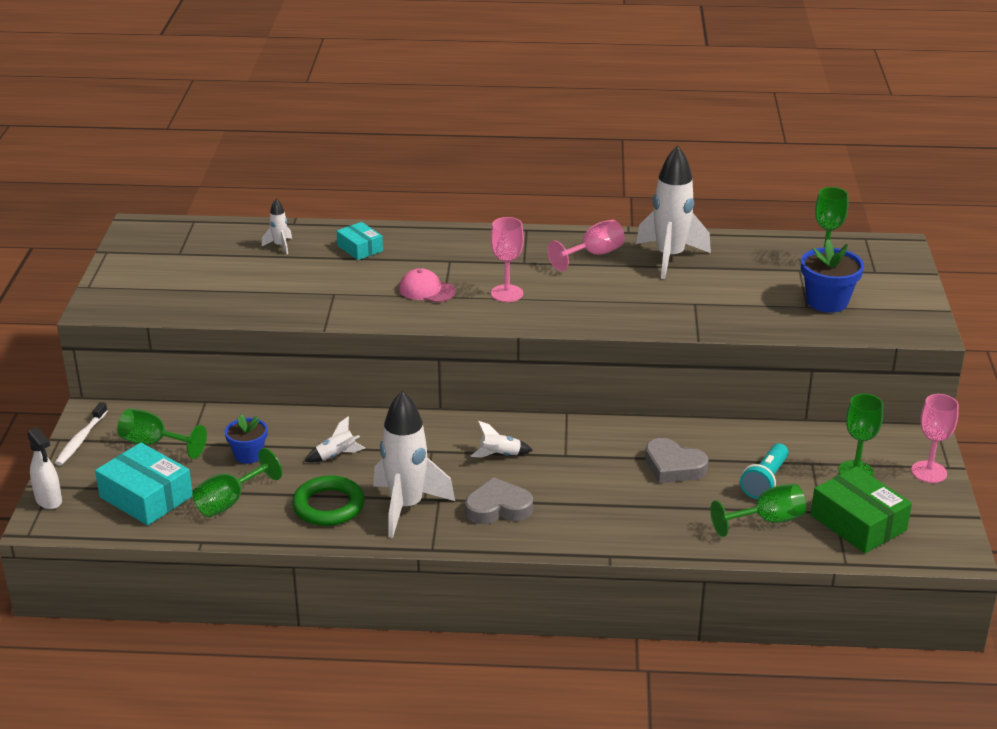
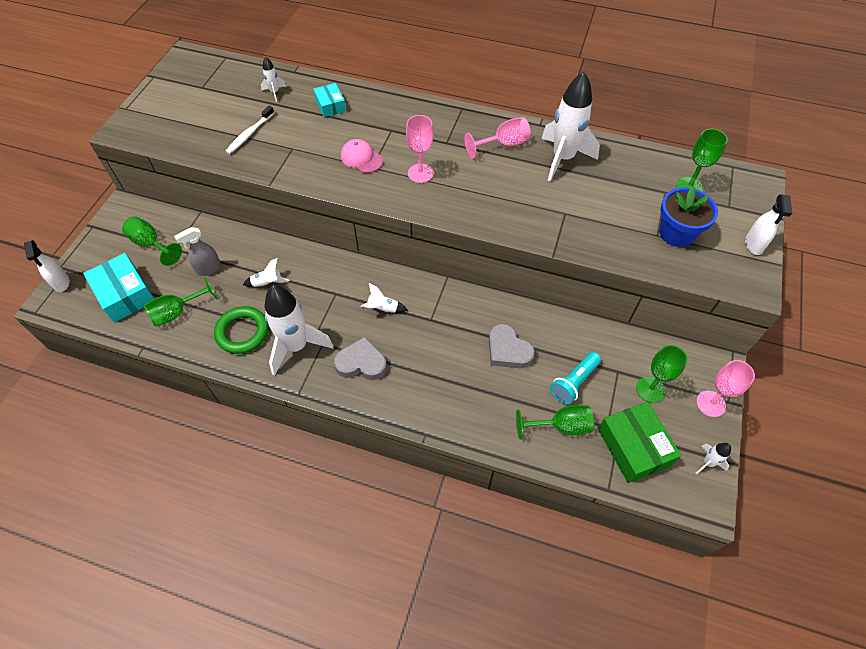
camera: 15 degrees right, 25 degrees up
(81, 440) = (106, 230): white toothbrush -> white toothbrush (250, 134)
(248, 455) = (208, 269): blue flower pot -> grey spray bottle
(914, 299) = (753, 245): none -> white spray bottle
(946, 521) = (708, 463): none -> white rocket

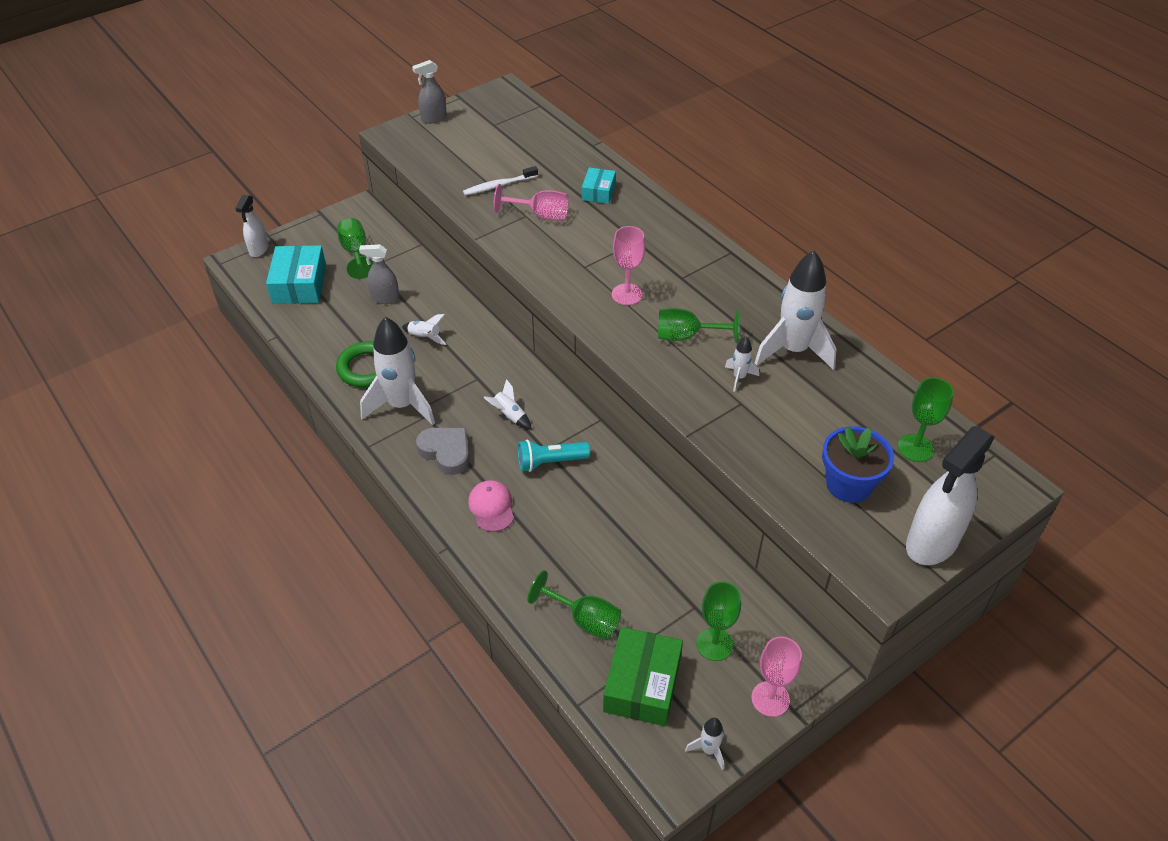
camera: 35 degrees right, 10 degrees down
(146, 102) = (433, 118): none -> grey spray bottle
(178, 312) = (328, 322): green goblet -> green goblet (686, 336)
(274, 92) = (556, 157): white rocket -> white rocket (739, 377)
(361, 158) = (582, 254): pink cap -> pink cap (491, 507)
(503, 144) = (741, 307): pink goblet -> pink goblet (540, 215)
(508, 350) = (597, 520): grey heart -> none
(574, 382) = (637, 589): turquoise flashlight -> turquoise flashlight (550, 462)
(753, 245) = (931, 543): white spray bottle -> white spray bottle, size x1.81

